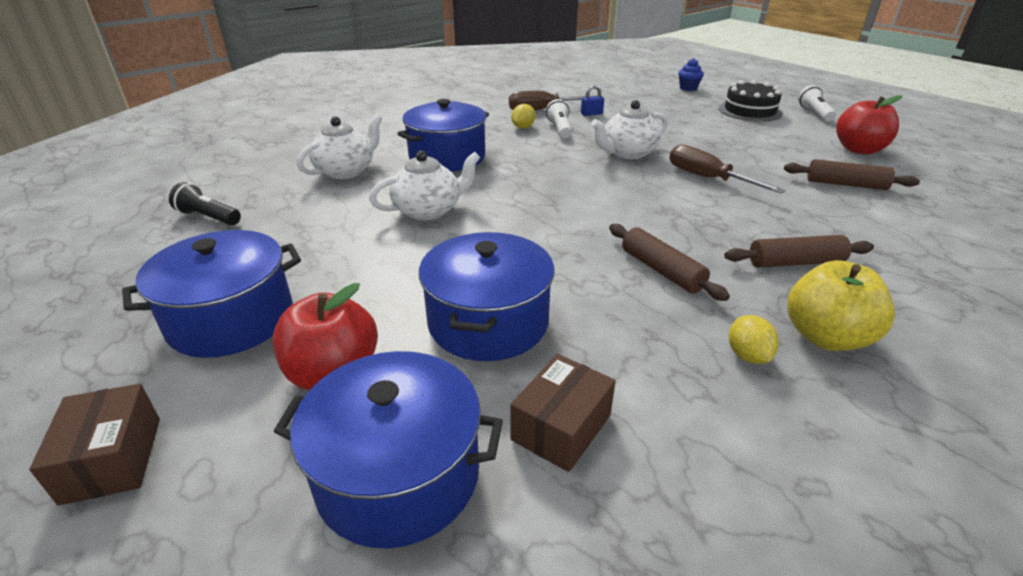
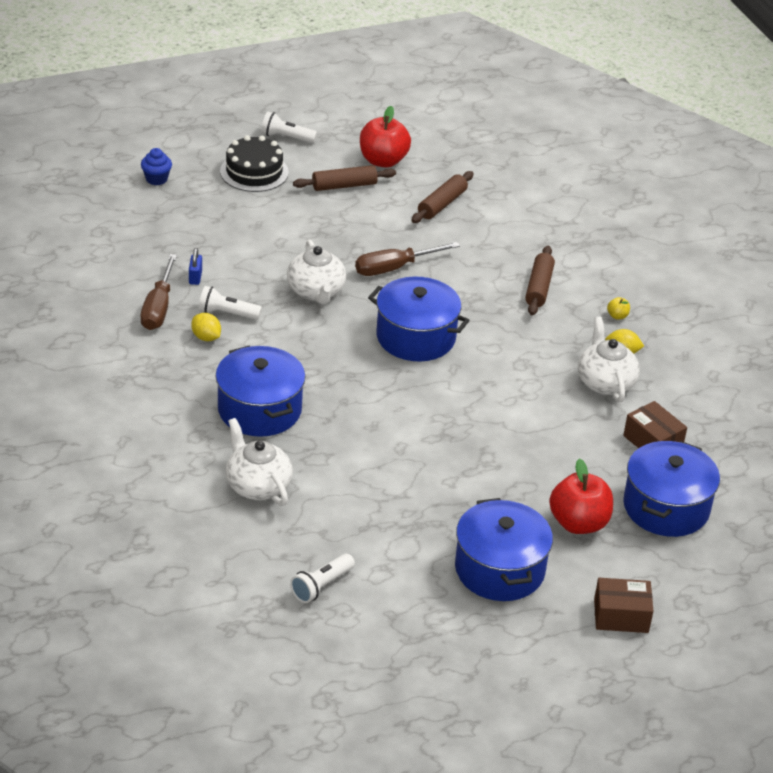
camera: 75 degrees left, 5 degrees up
(208, 217) = (321, 586): black flashlight -> white flashlight
(429, 210) = (375, 444): white teapot -> white teapot (605, 382)
(488, 322) = (551, 447): blue pot -> blue pot (416, 337)
(661, 270) = (523, 350): brown rolling pin -> brown rolling pin (344, 186)
(826, 337) = (617, 316): yellow apple -> yellow apple, size x0.41

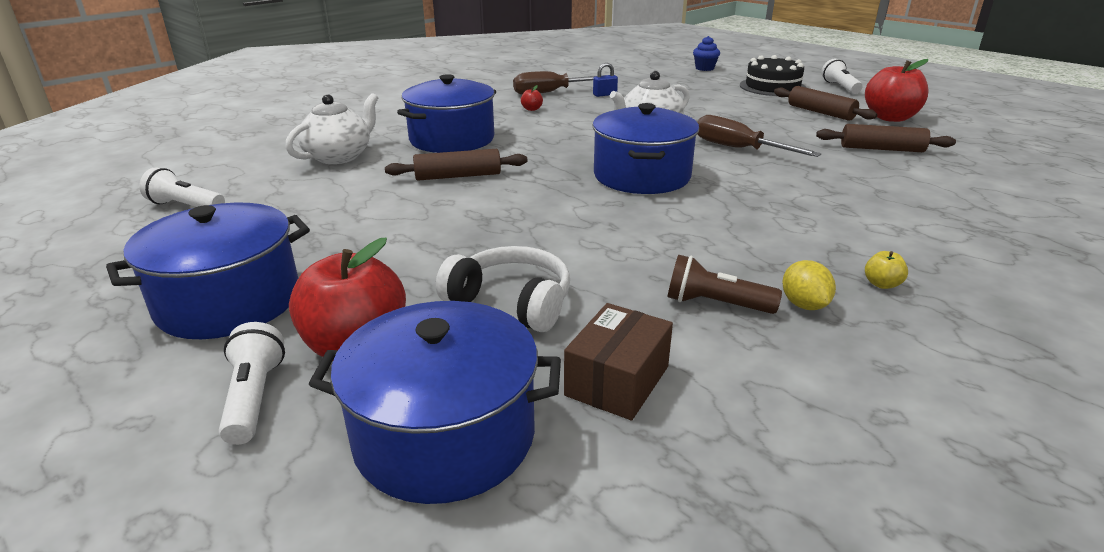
camera: 70 degrees right, 10 degrees down
(206, 337) = (532, 109): yellow lemon -> red apple
(227, 313) = (572, 109): white flashlight -> white flashlight (254, 398)
(539, 287) = (840, 220): brown rolling pin -> brown rolling pin (458, 176)
(563, 455) = (511, 302): none -> white headphones
(605, 382) = (715, 304): white teapot -> brown flashlight
(621, 616) = (110, 443): brown box -> none

